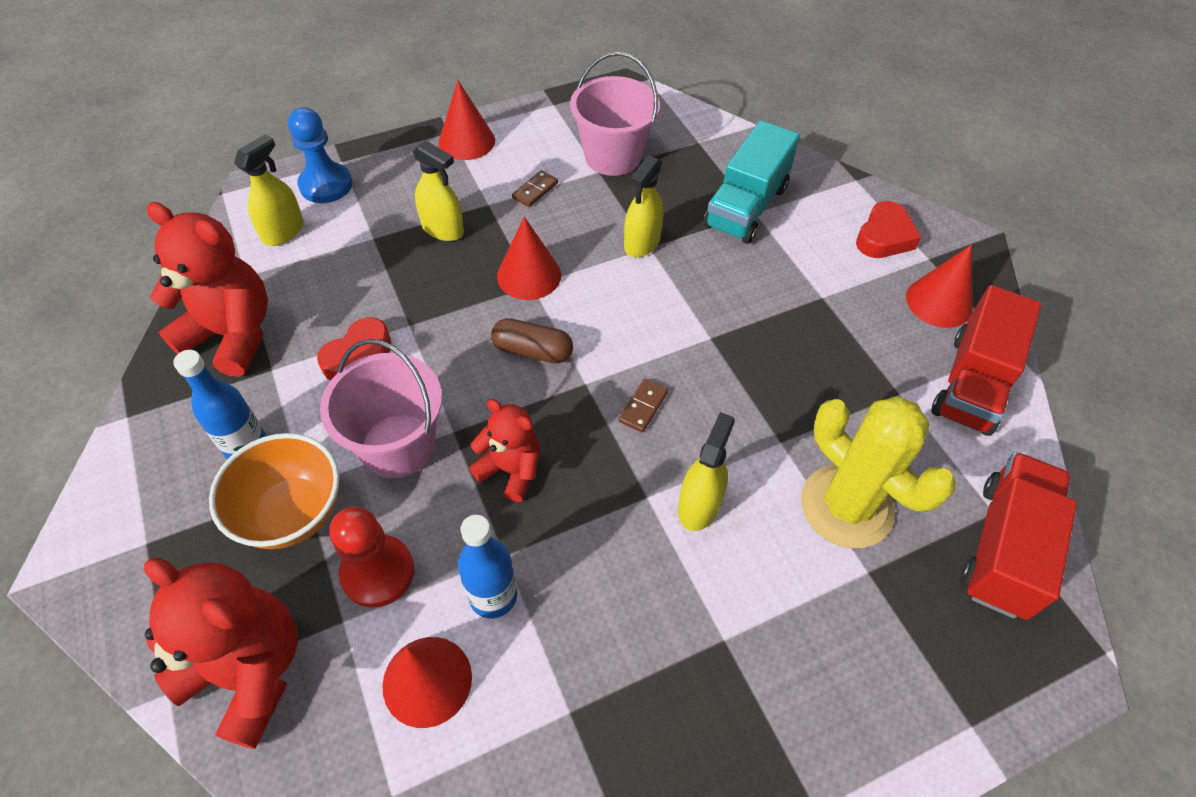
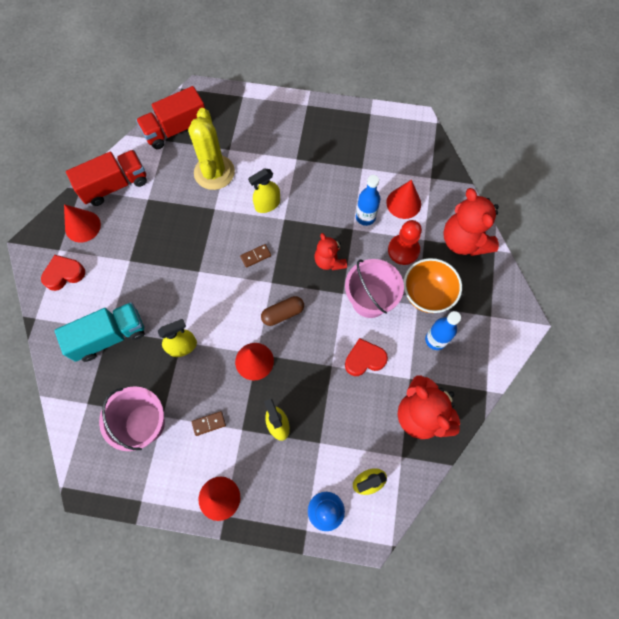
camera: 145 degrees left, 15 degrees up
(532, 351) = (283, 313): brown capsule -> brown capsule turned 75 degrees counterclockwise

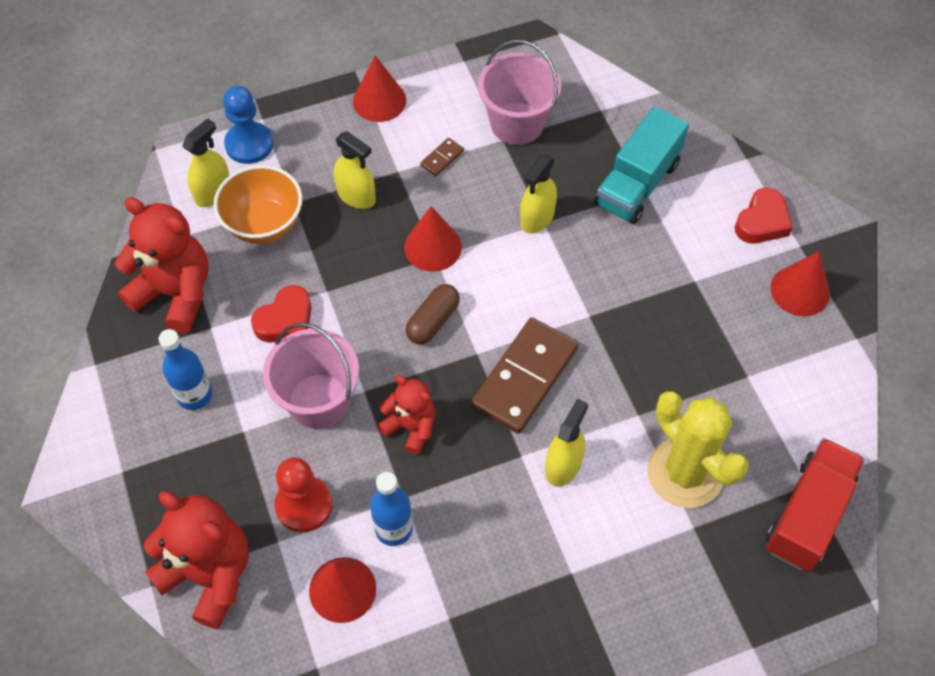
camera: 150 degrees right, 10 degrees down
(115, 185) = (813, 370): red truck -> none
(256, 256) = (524, 377): brown domino -> brown domino, size x2.41
(427, 294) = (235, 454): orange bowl -> orange bowl (264, 224)

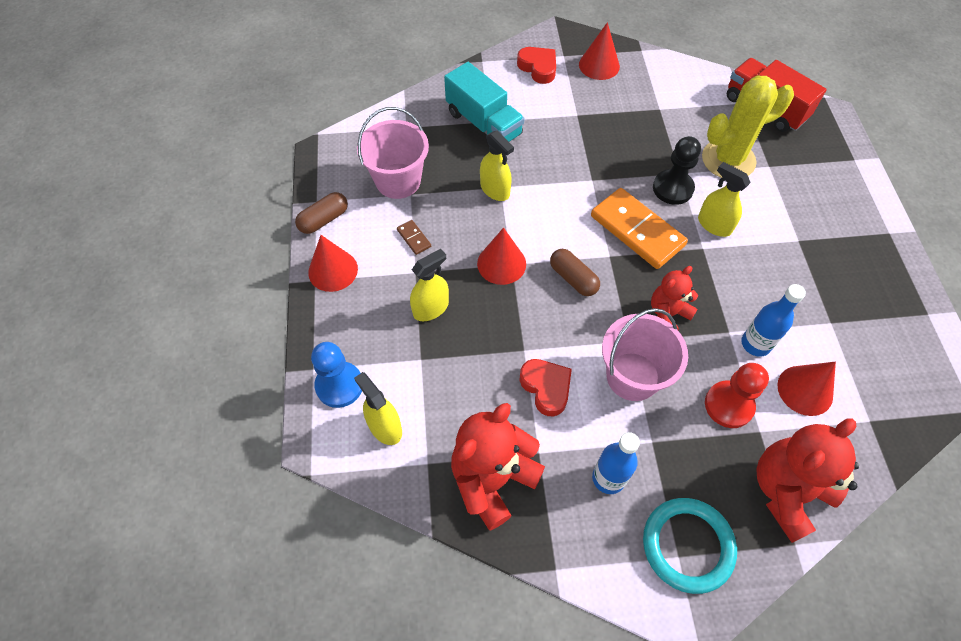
camera: 75 degrees left, 0 degrees up
(134, 479) = (687, 545): none -> turquoise ring
(264, 224) = (437, 388): orange bowl -> none
(441, 74) = (324, 220): none -> brown capsule
(524, 377) = (637, 231): brown domino -> orange domino
(608, 409) = (673, 188): none -> black pawn

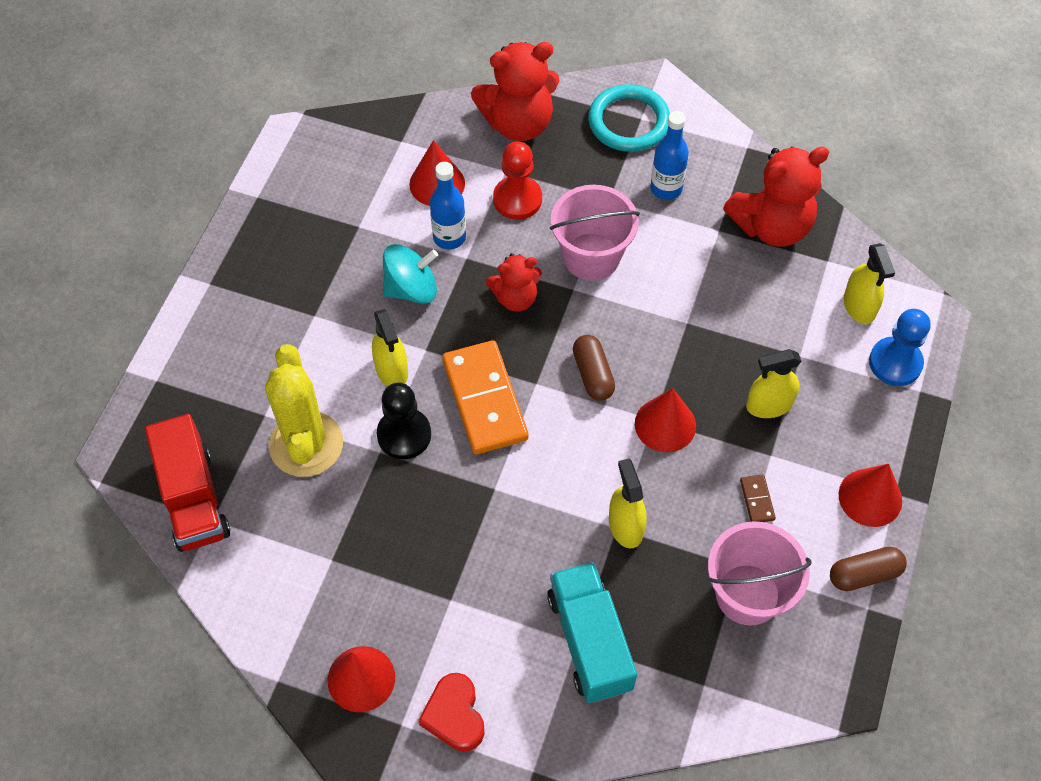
camera: 155 degrees left, 0 degrees up
(546, 388) = (683, 279): red heart -> none
(728, 160) = (306, 444): yellow cactus -> yellow cactus turned 75 degrees clockwise
(749, 288) = (411, 289): none -> turquoise spinning top

